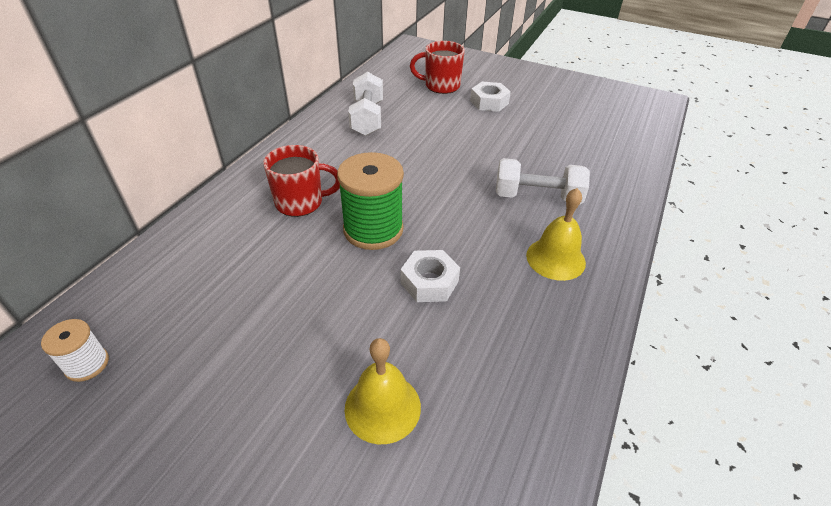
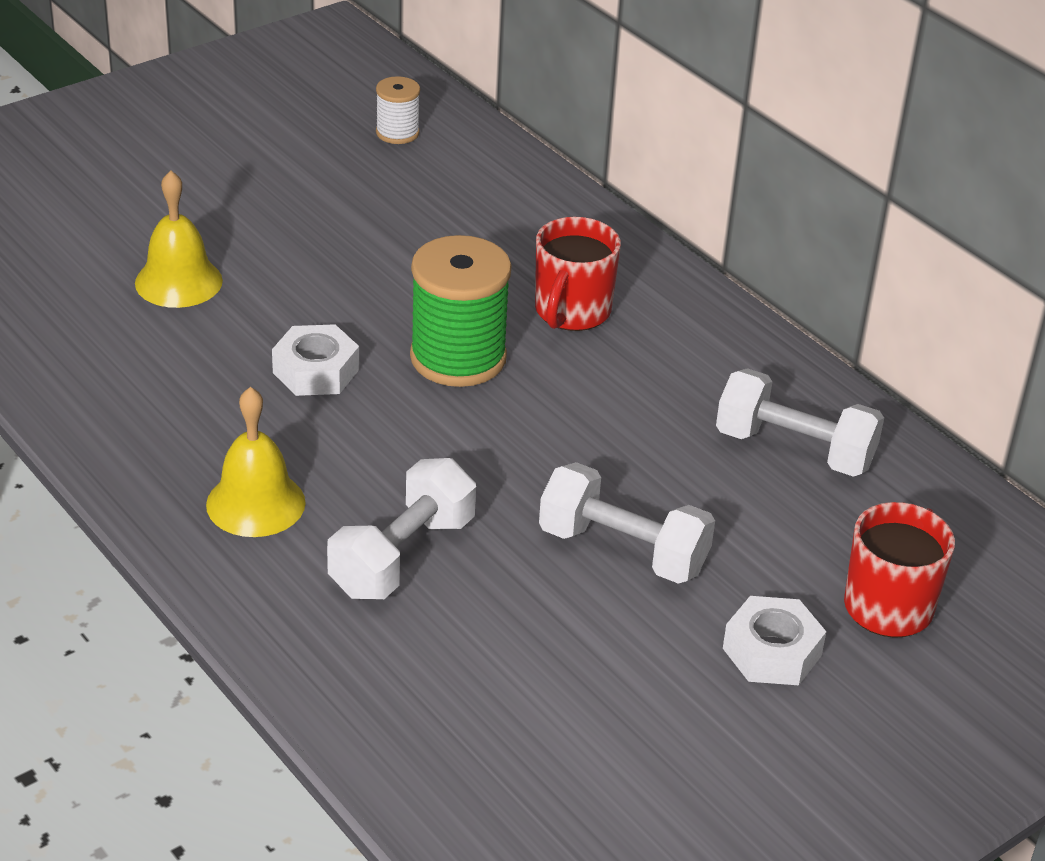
camera: 115 degrees right, 5 degrees down
(470, 143) = (623, 550): none -> white dumbbell

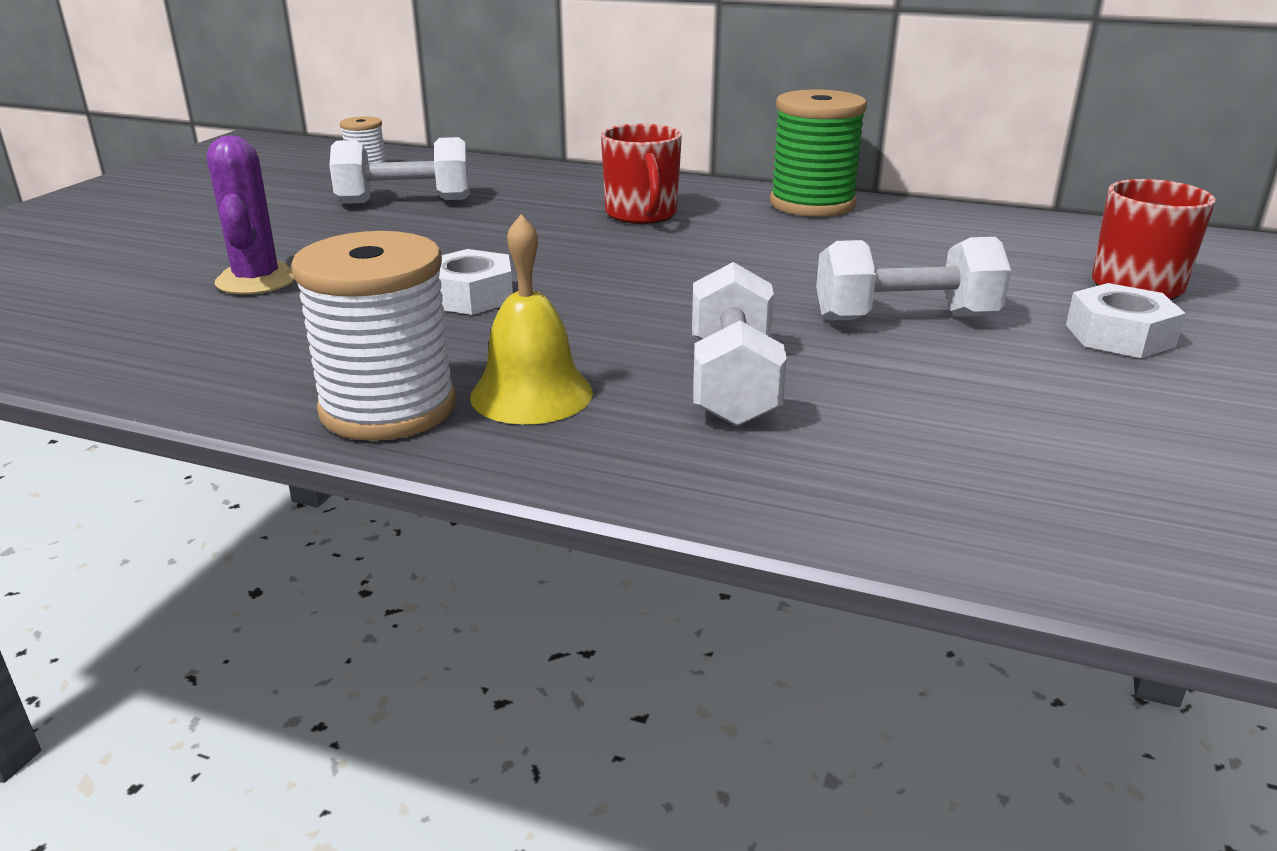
camera: 30 degrees left, 10 degrees down
(154, 474) = (388, 408): none -> white spool
(178, 281) = (257, 280): yellow bell -> purple cactus
(458, 358) = (589, 257): green spool -> green spool (812, 204)
(794, 450) = (918, 234): white dumbbell -> white dumbbell (405, 201)

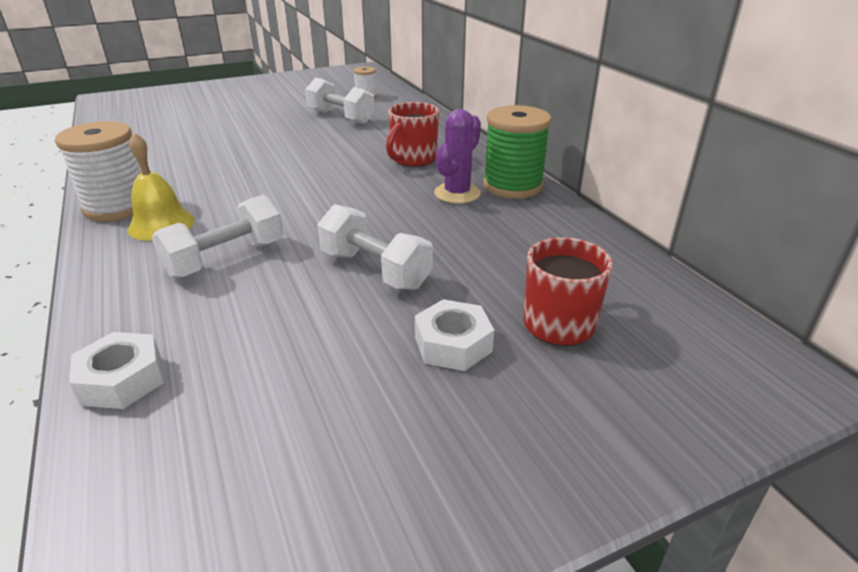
camera: 45 degrees right, 5 degrees up
(257, 280) = (212, 136): purple cactus -> purple cactus (457, 193)
(470, 296) = (251, 172): white nut -> white nut (122, 379)

